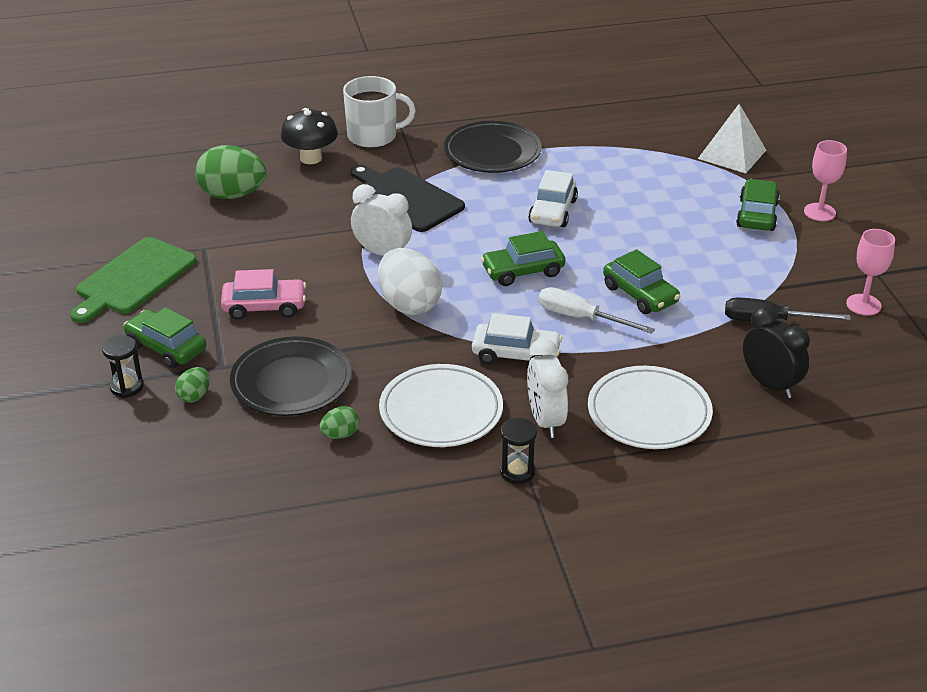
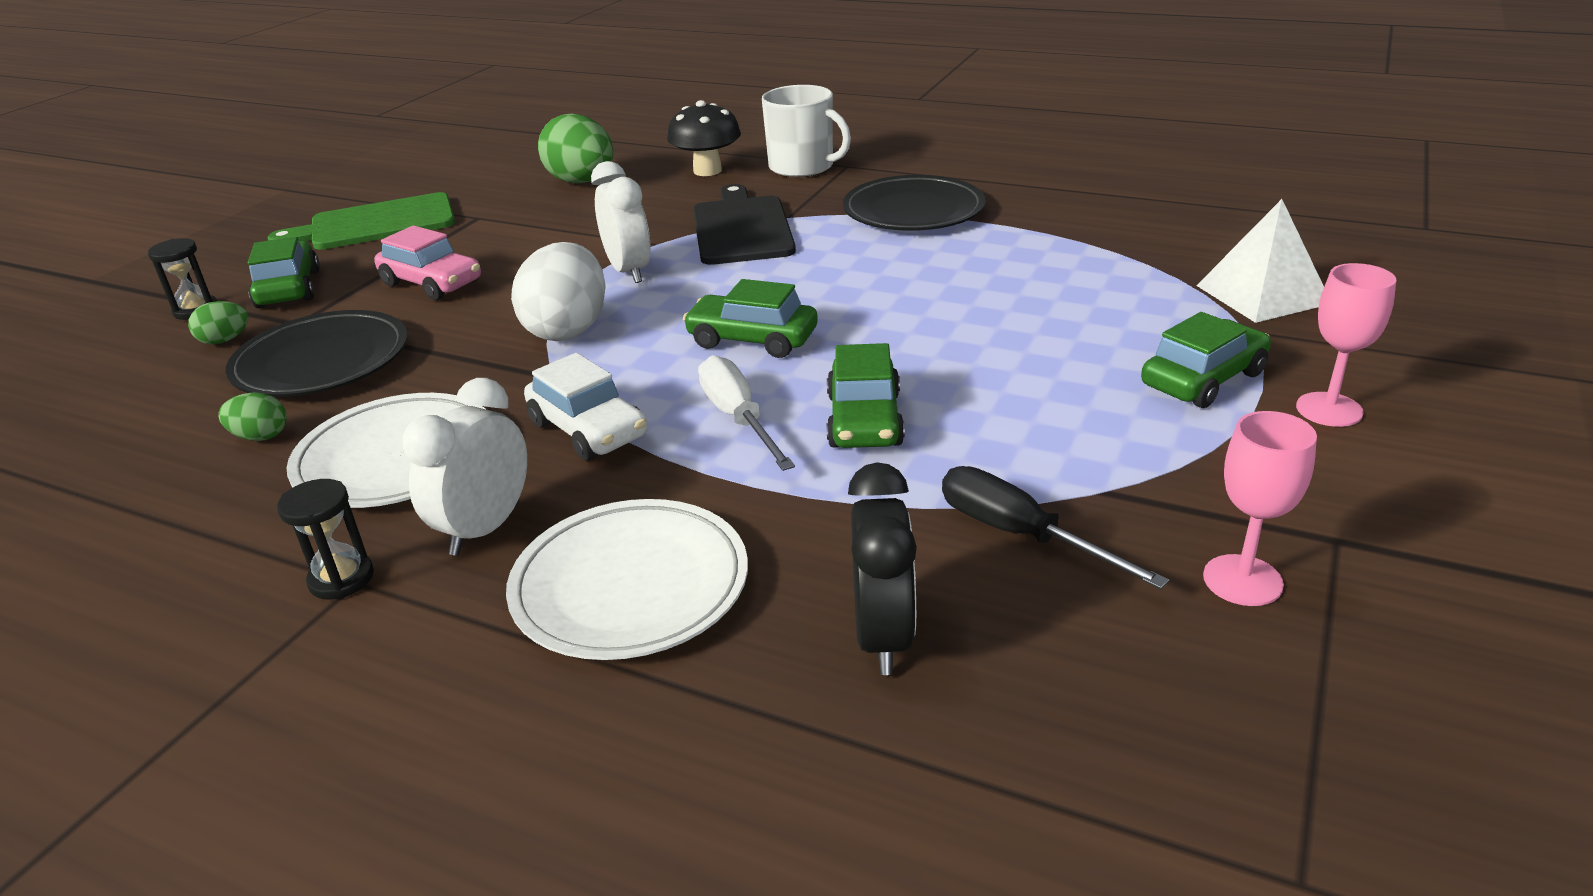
camera: 40 degrees right, 5 degrees down
(553, 211) = (894, 288): white car -> none

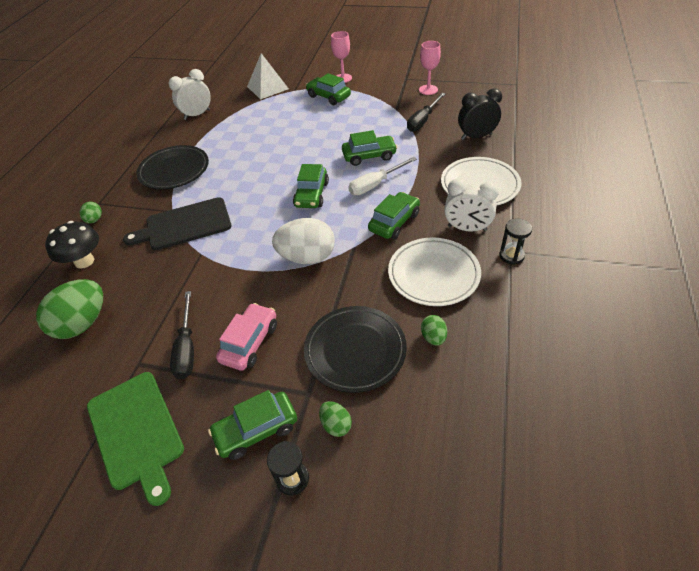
camera: 100 degrees left, 15 degrees up
(470, 243) = (187, 348): none -> black screwdriver
(588, 430) = (394, 222): white car -> green car
(629, 271) = (238, 254): white clock -> white clock (197, 115)
(803, 167) = (94, 220): white mug -> green egg

